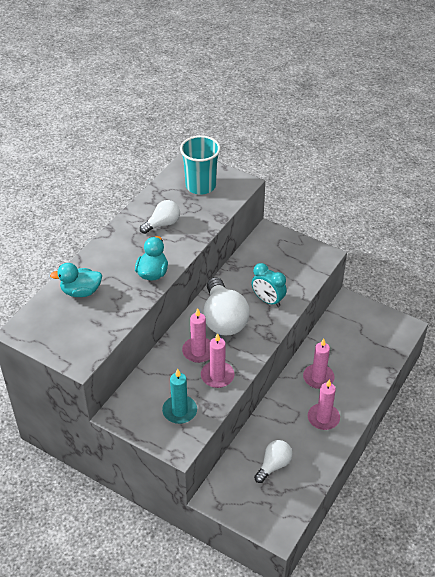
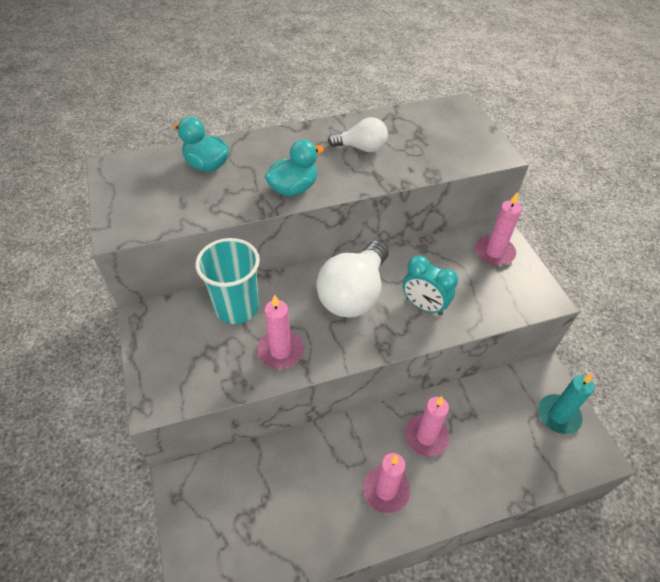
camera: 40 degrees right, 5 degrees up
(179, 411) = (202, 360): turquoise candle -> turquoise candle (558, 415)
(198, 351) = (291, 310): pink candle -> pink candle (494, 252)
(200, 186) = (445, 133): turquoise cup -> turquoise cup (237, 307)
(268, 300) = (424, 306): turquoise clock -> turquoise clock turned 45 degrees counterclockwise
(274, 465) = (276, 500): white light bulb -> none

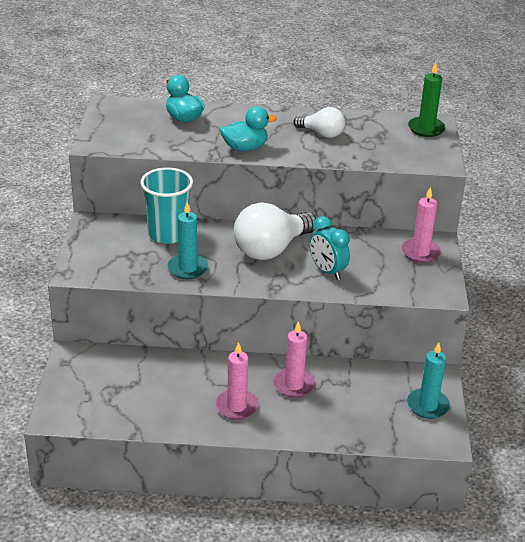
camera: 20 degrees right, 15 degrees down
(280, 351) = (187, 268): pink candle -> turquoise candle
(455, 116) = (426, 129): none -> green candle

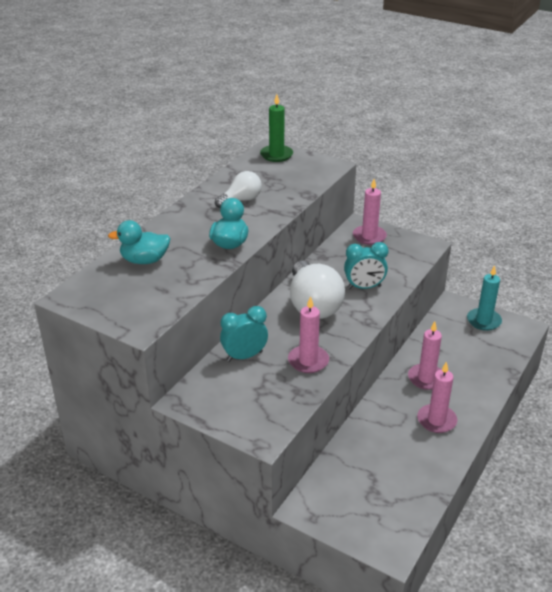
camera: 60 degrees left, 0 degrees up
(168, 234) = (244, 356): turquoise cup -> turquoise clock
(187, 268) = (308, 361): turquoise candle -> pink candle

